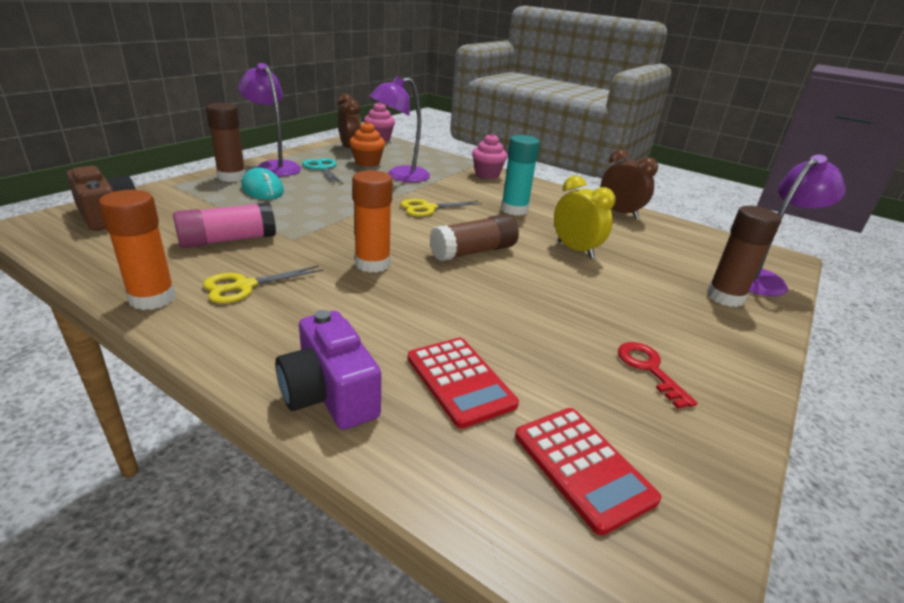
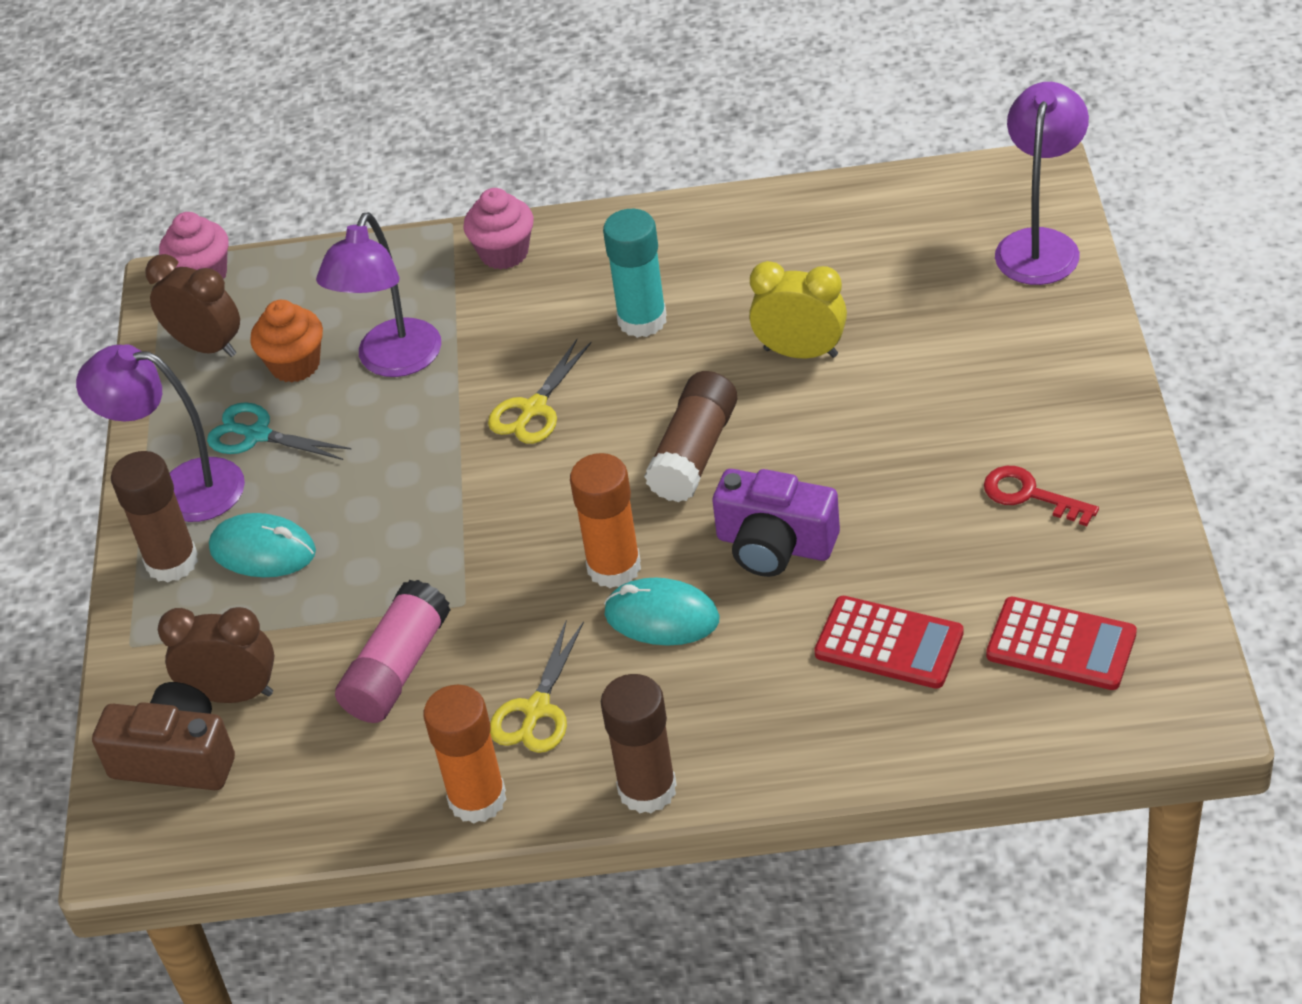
camera: 30 degrees left, 15 degrees up
(329, 394) = (802, 745): purple camera -> purple camera (775, 545)
(361, 291) = (661, 617): none -> turquoise mouse
(620, 213) = (777, 216): brown clock -> brown clock (233, 694)
(725, 297) = (1023, 316): brown glue stick -> brown glue stick (647, 789)

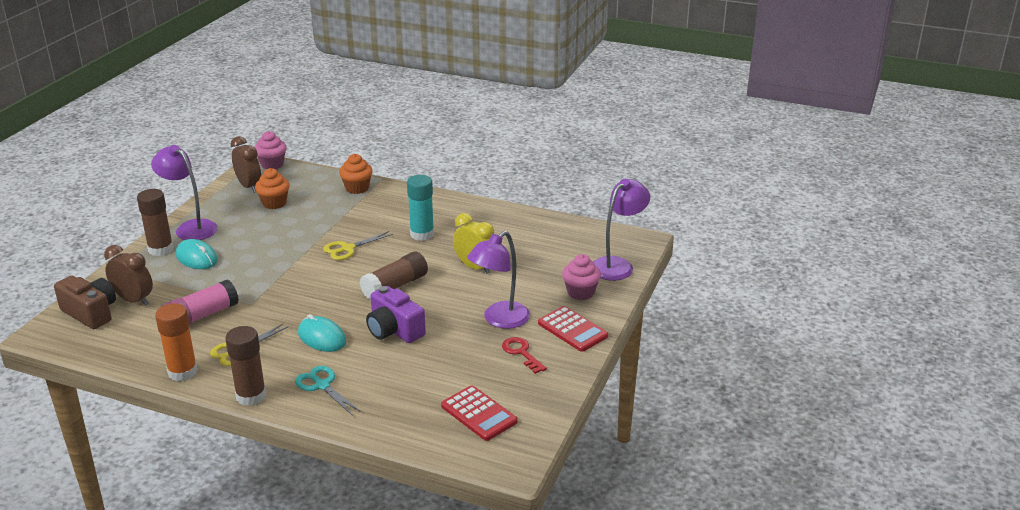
camera: 20 degrees right, 15 degrees down
(257, 435) = (236, 220): turquoise scissors -> turquoise scissors (322, 385)
(393, 362) = (311, 215): purple lamp -> purple lamp (499, 320)
(425, 265) = (357, 188): none -> orange cupcake
(504, 253) = (391, 194): pink cupcake -> pink cupcake (580, 292)
(614, 567) = (321, 313): orange glue stick -> none
(889, 643) = (404, 384): red calculator -> red calculator (572, 330)

